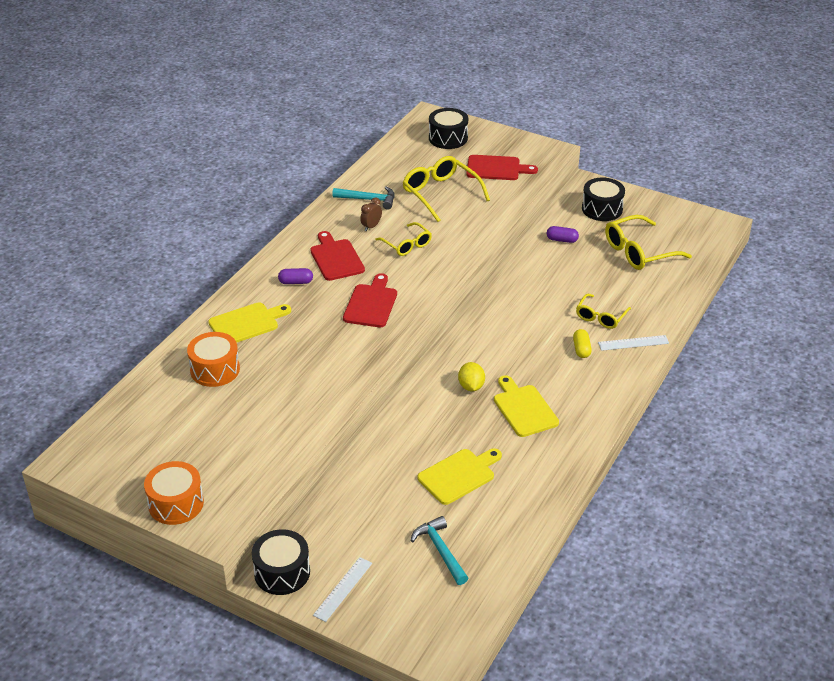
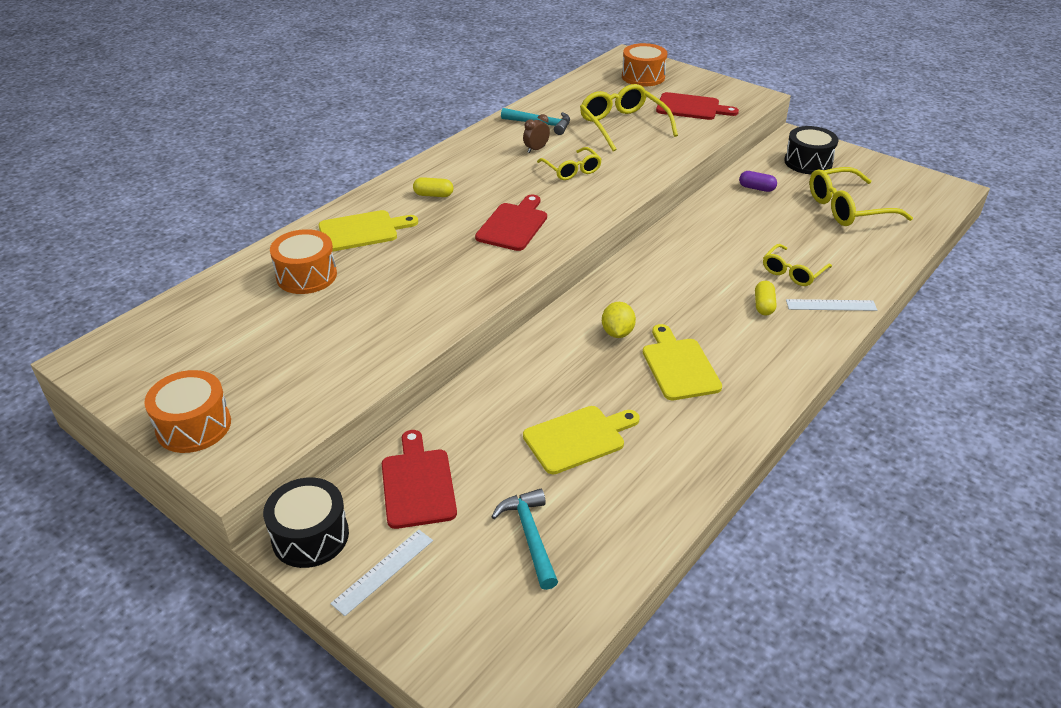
camera: 10 degrees right, 0 degrees up
(296, 282) = (433, 195): purple capsule -> yellow capsule
(336, 258) = (487, 176): red cutting board -> red cutting board (418, 484)
(448, 138) = (643, 77): black drum -> orange drum

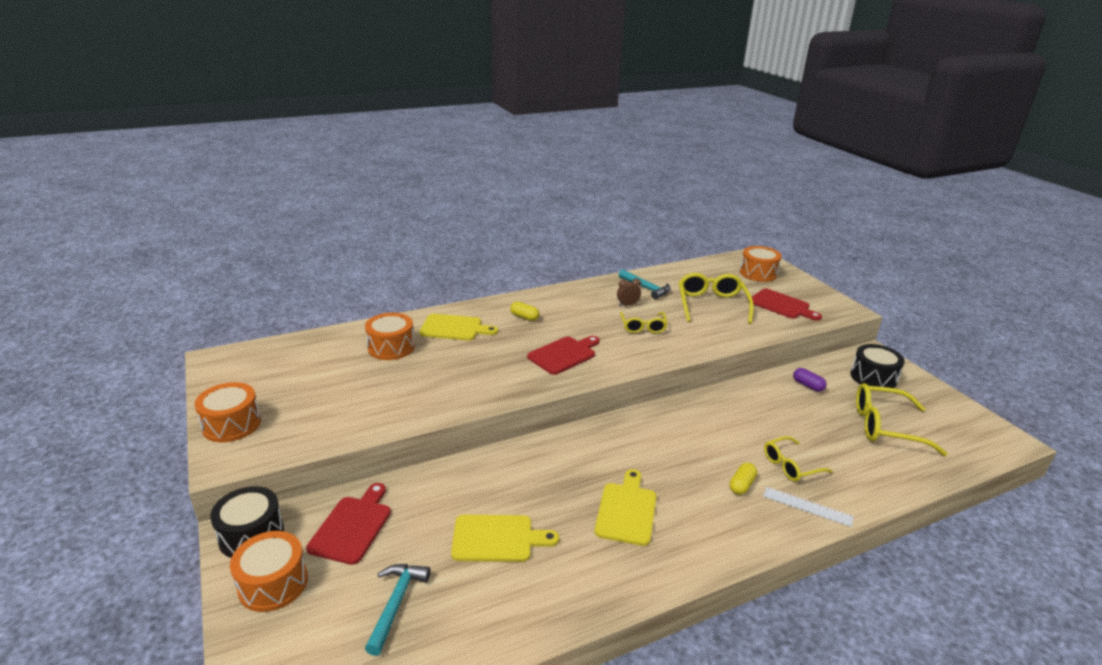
camera: 25 degrees right, 10 degrees down
(383, 571) = (273, 583): white ruler -> orange drum
(617, 333) = (596, 465): yellow lemon -> none

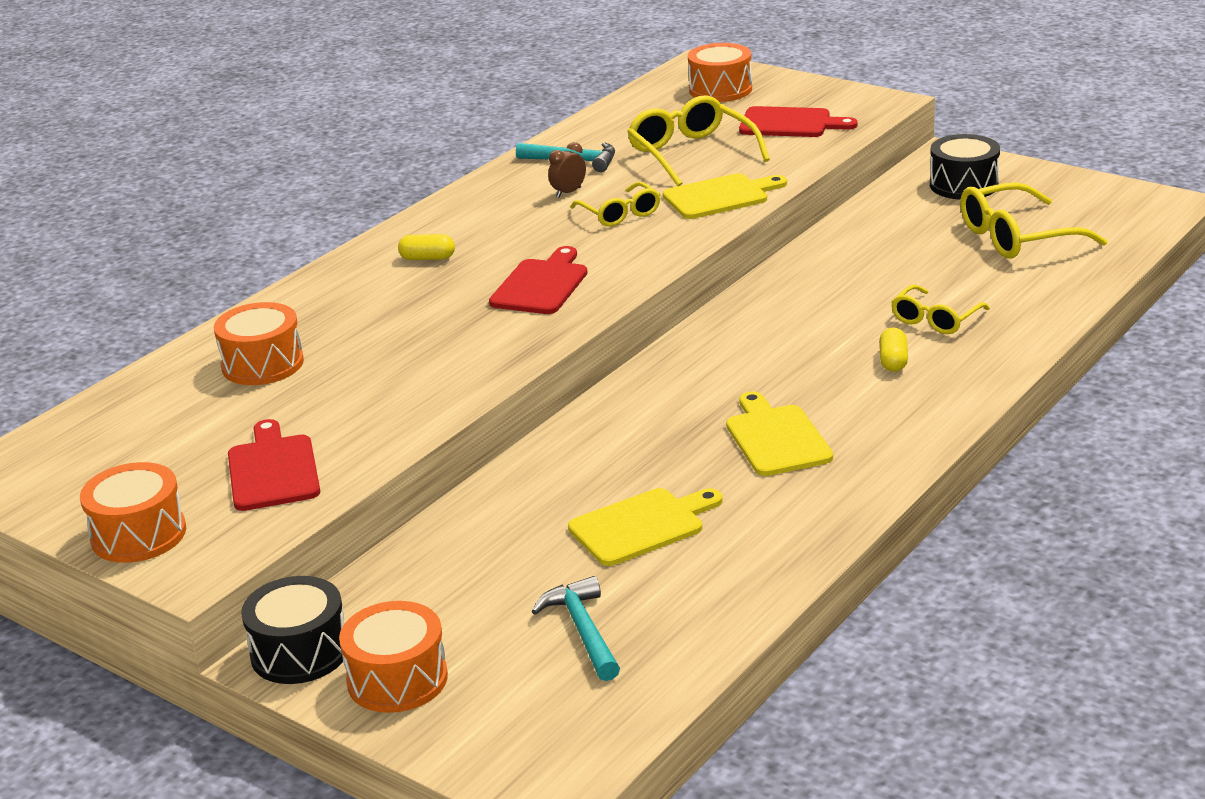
camera: 25 degrees left, 0 degrees up
(352, 526) = (433, 589): red cutting board -> red cutting board (273, 470)
(454, 328) = (333, 308): yellow cutting board -> yellow cutting board (720, 196)
(807, 386) = (888, 223): purple capsule -> none
(807, 506) = (986, 354): white ruler -> none

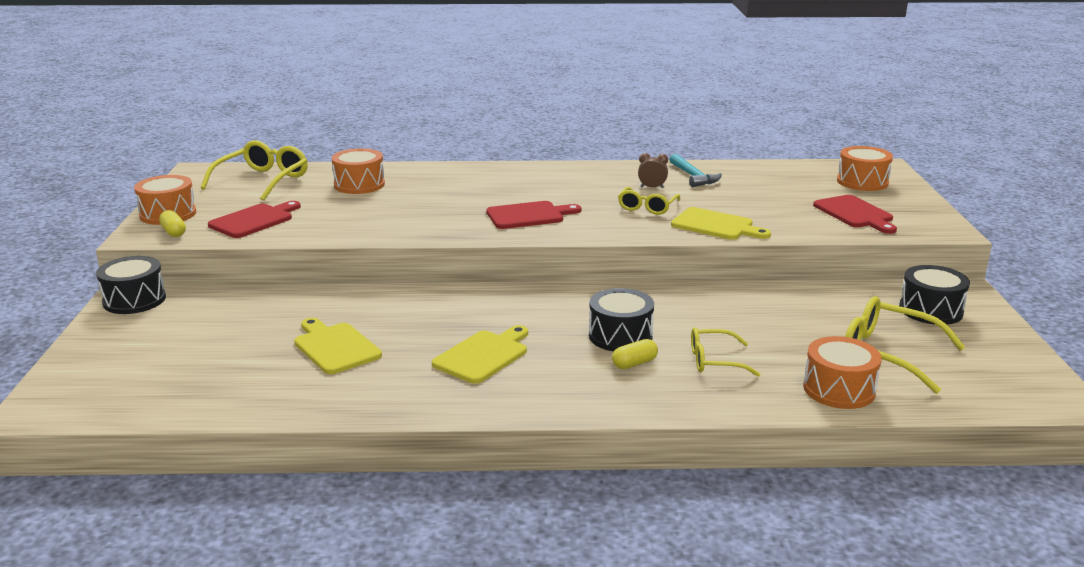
camera: 50 degrees right, 5 degrees down
(397, 679) = (123, 333): orange drum -> orange drum (839, 389)
(427, 258) = (520, 181): yellow capsule -> yellow capsule (173, 232)
(582, 630) = (205, 367): turquoise hammer -> none
(641, 526) = (335, 347): yellow cutting board -> yellow cutting board turned 150 degrees counterclockwise
(691, 153) = (759, 201): yellow glasses -> yellow glasses (263, 180)
(828, 348) = (620, 336): none -> black drum

